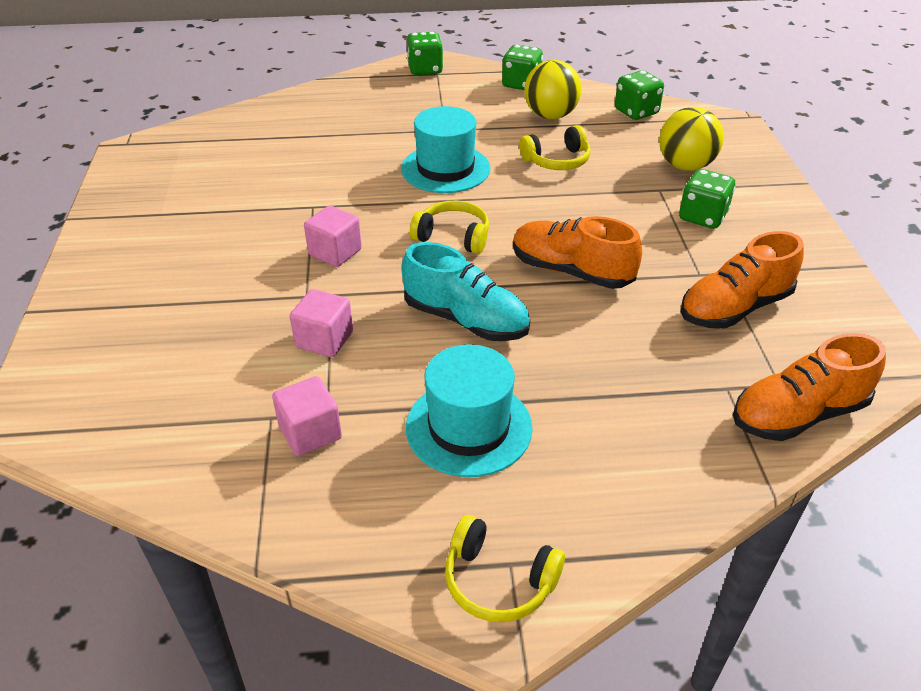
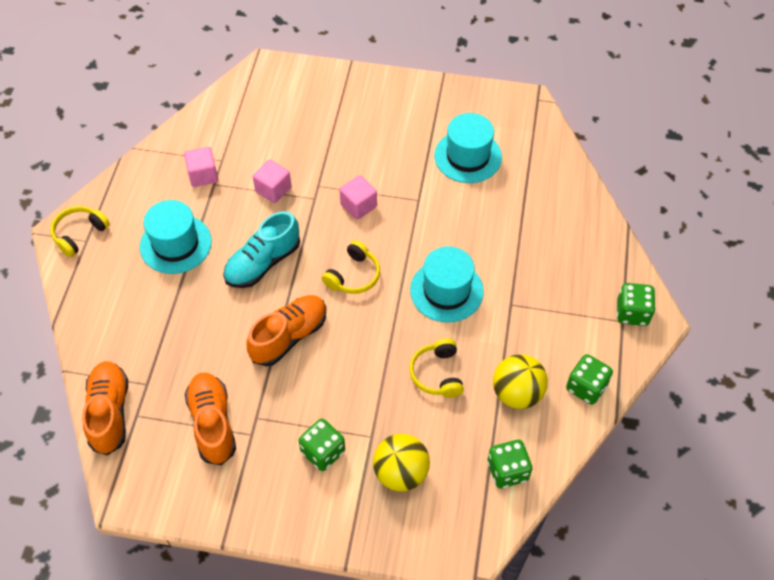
camera: 105 degrees right, 15 degrees up
(231, 180) = (468, 156): none -> turquoise hat

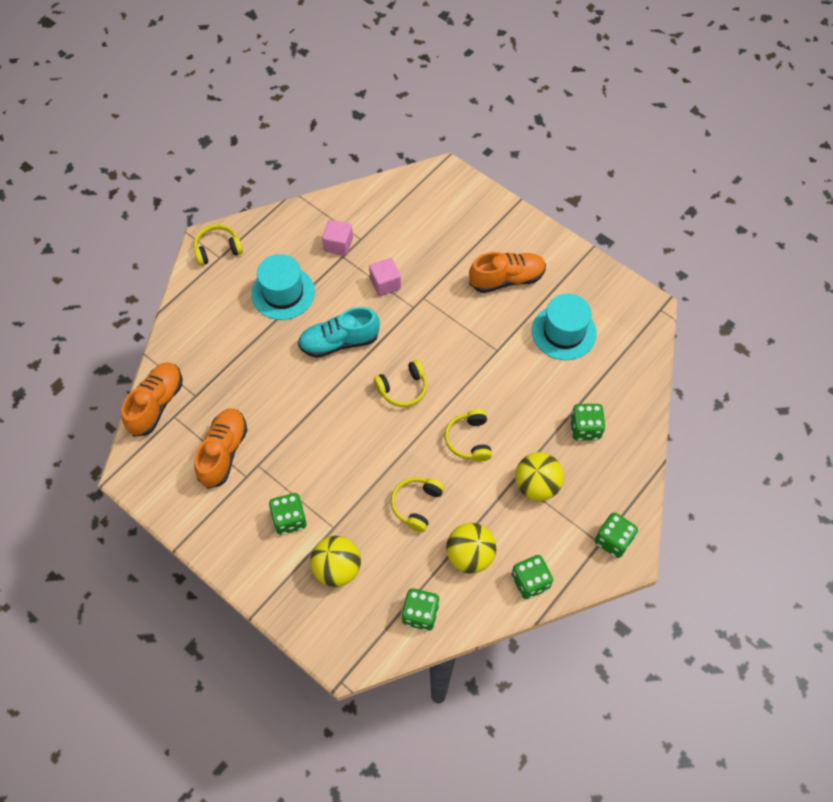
camera: 30 degrees right, 5 degrees up
(289, 336) = (321, 413): orange shoe -> orange shoe (506, 279)
(358, 205) = (444, 331): pink cube -> none
(446, 291) = (469, 440): turquoise hat -> yellow headphones
(534, 300) = (536, 485): none -> yellow ball
(543, 230) = (585, 428): none -> green dice

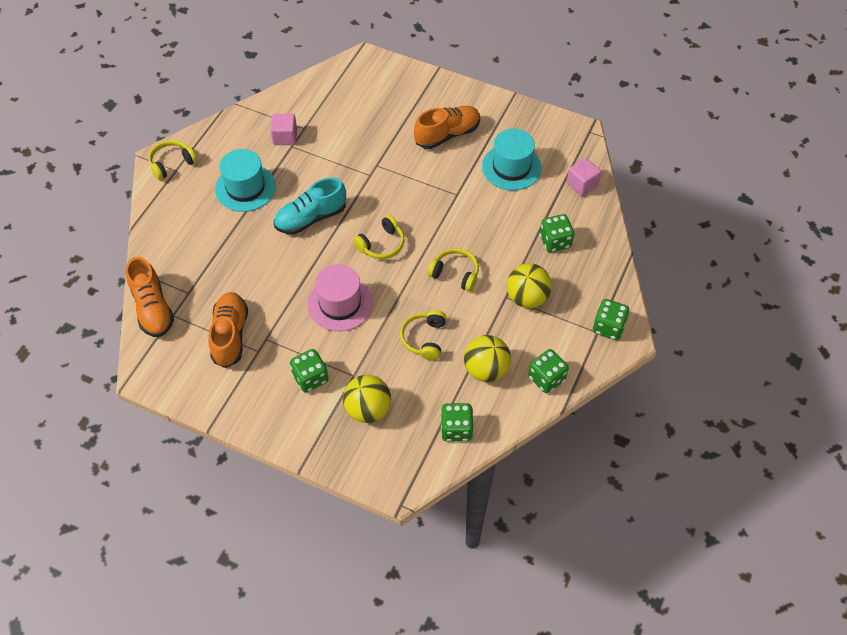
camera: 15 degrees left, 5 degrees down
(156, 404) = (152, 308): orange shoe -> orange shoe turned 150 degrees clockwise
(342, 444) = (340, 303): none -> pink hat
(385, 284) = (338, 161): pink cube -> pink cube (582, 184)
(469, 440) = (455, 273): yellow headphones -> yellow headphones turned 135 degrees clockwise

